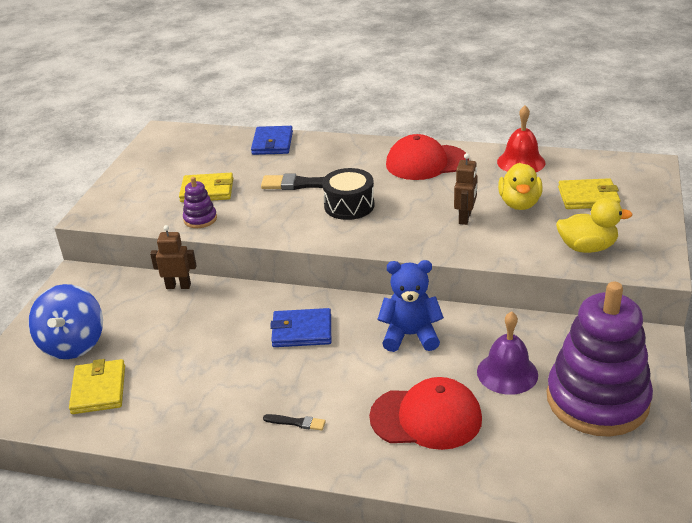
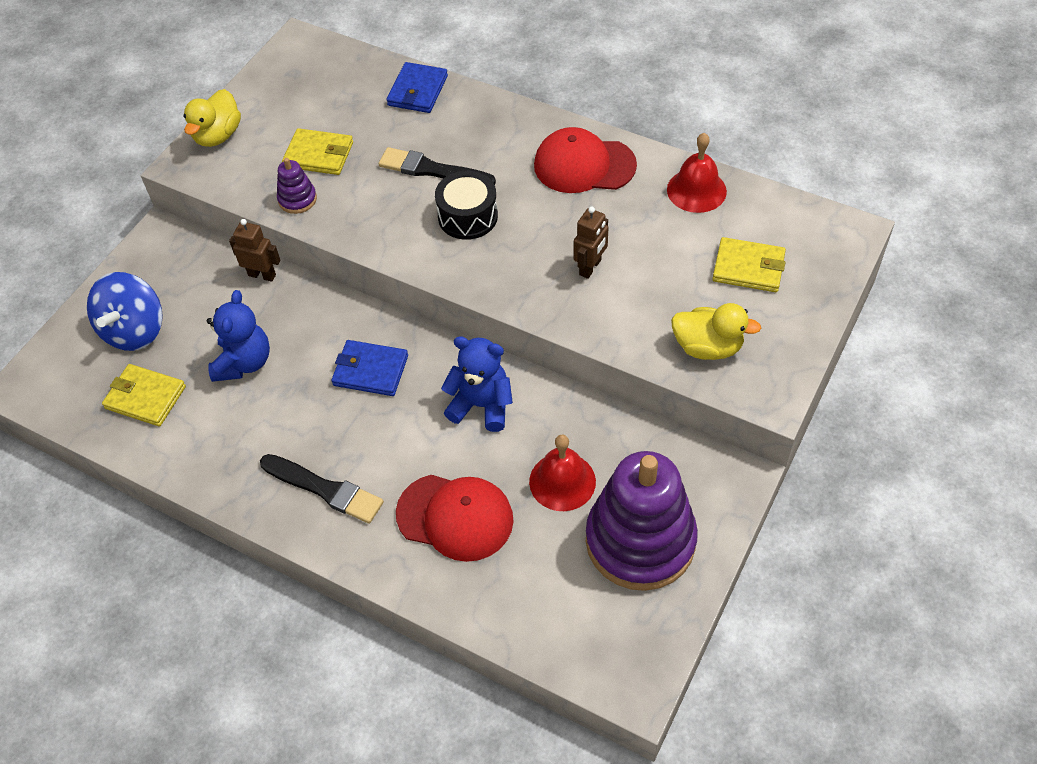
camera: 15 degrees right, 20 degrees up
(99, 389) = (145, 397): yellow wallet -> yellow wallet turned 75 degrees counterclockwise
(184, 347) = (244, 362): none -> blue teddy bear
(296, 422) = (325, 489): black brush -> black brush, size x2.06
(507, 373) = (562, 481): purple bell -> red bell
(519, 204) = (663, 259): yellow duck -> yellow duck (218, 135)

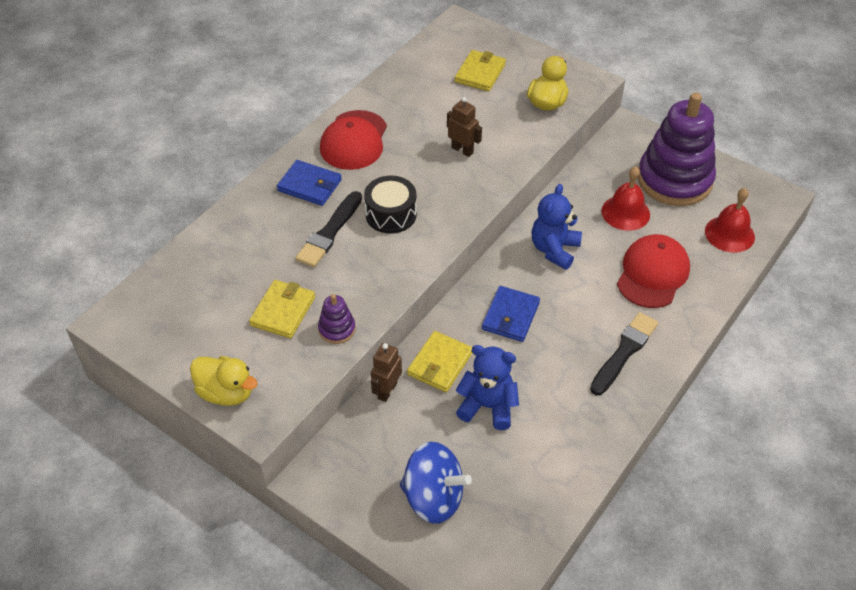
camera: 85 degrees left, 5 degrees down
(145, 397) = (516, 485): yellow wallet -> yellow wallet (440, 363)
(417, 91) = (223, 235): blue wallet -> blue wallet (309, 185)
(696, 190) = (399, 86): red bell -> red bell (729, 234)

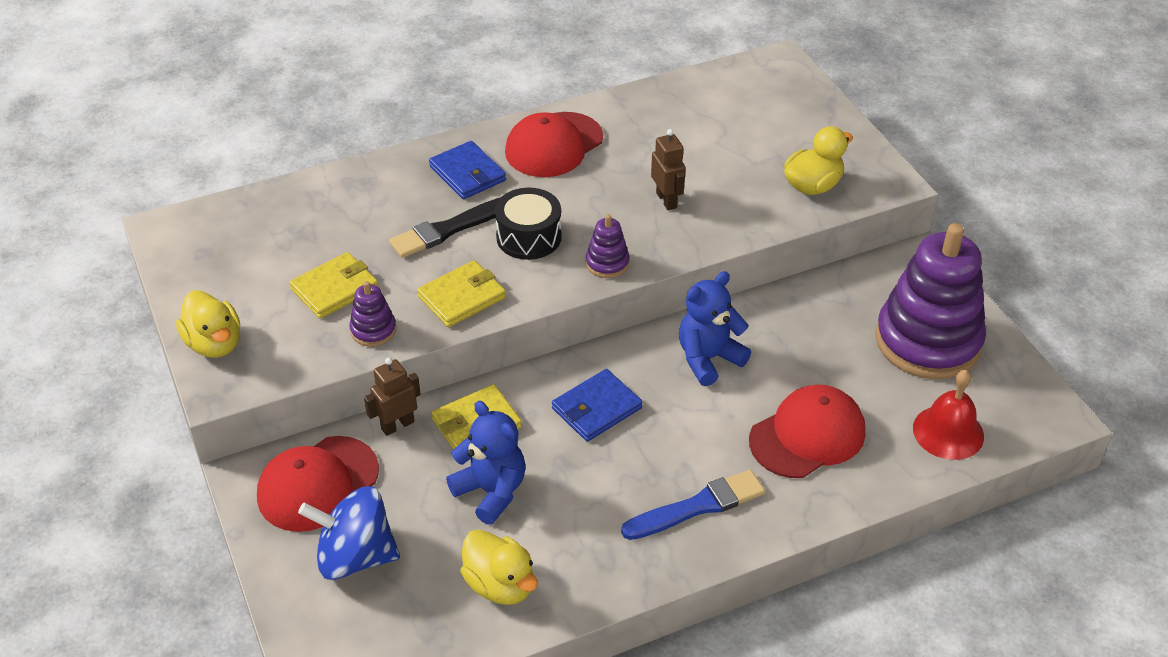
camera: 30 degrees right, 5 degrees down
(365, 460) = (318, 484): none -> red cap
(433, 497) = (355, 556): blue spinning top -> blue spinning top turned 135 degrees clockwise
(459, 211) = (607, 263): none -> purple stacking toy
(480, 73) = (759, 124): yellow wallet -> yellow wallet (462, 297)
(544, 467) = (500, 585): none -> yellow duck
(624, 352) = (697, 506): black brush -> blue brush
(625, 212) = (832, 353): red bell -> none

